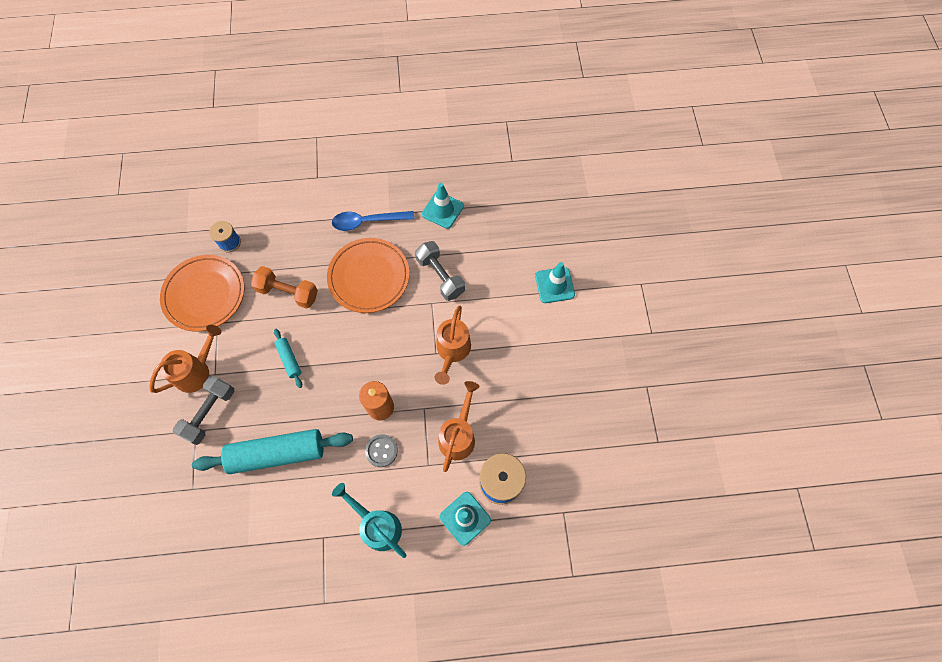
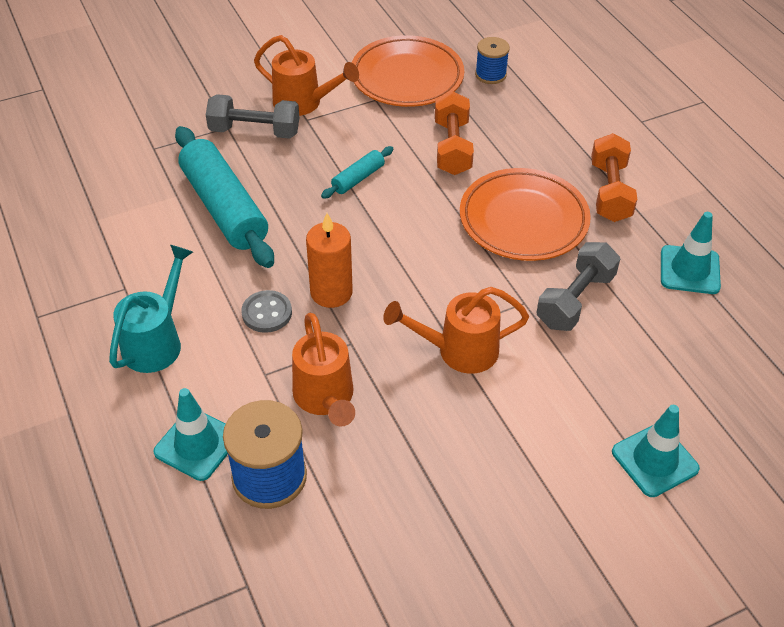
camera: 70 degrees right, 20 degrees down
(367, 221) = (610, 192): blue spoon -> orange dumbbell
(458, 435) = (325, 398): orange watering can -> orange watering can turned 75 degrees clockwise

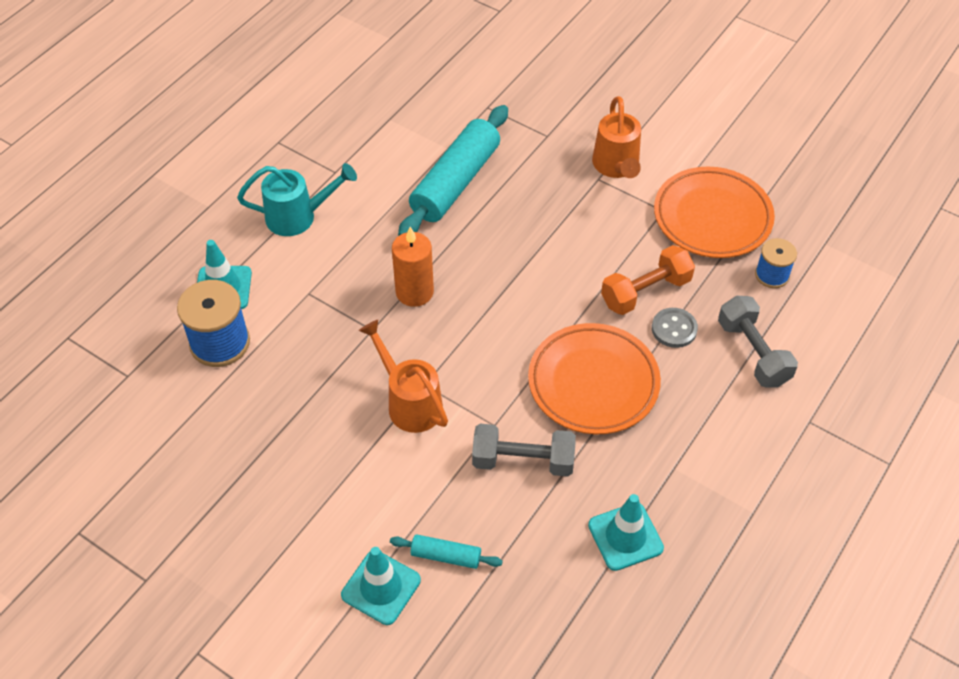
camera: 60 degrees right, 5 degrees up
(254, 131) = (556, 154): grey dumbbell -> grey dumbbell (753, 353)
(267, 313) = (367, 264): grey button -> grey button (674, 329)
(325, 398) = (308, 340): orange watering can -> none
(358, 178) = (554, 247): turquoise rolling pin -> turquoise rolling pin (446, 556)
(610, 192) = (682, 434): orange dumbbell -> none

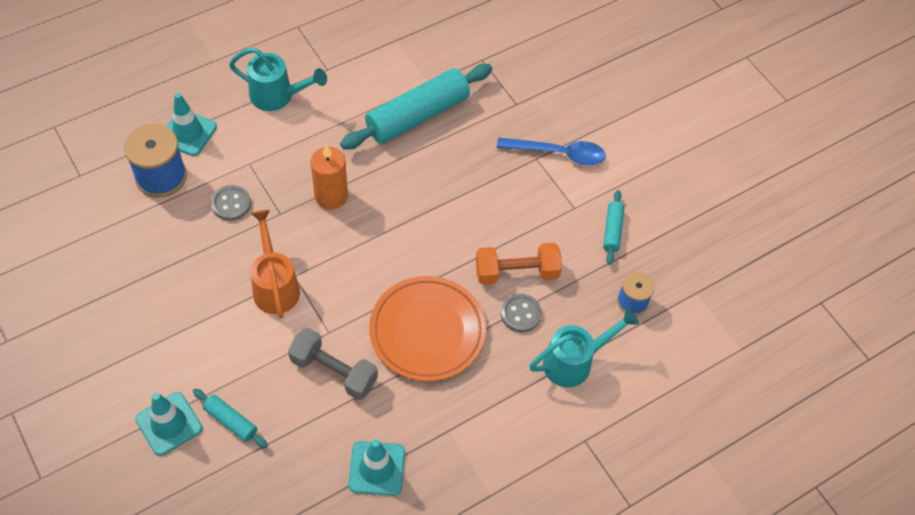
camera: 20 degrees right, 5 degrees up
(313, 340) = (231, 204): none -> grey button
(616, 166) = (558, 154): orange watering can -> blue spoon
(712, 217) = (612, 230): orange plate -> turquoise rolling pin
(753, 353) = (574, 362): grey dumbbell -> turquoise watering can

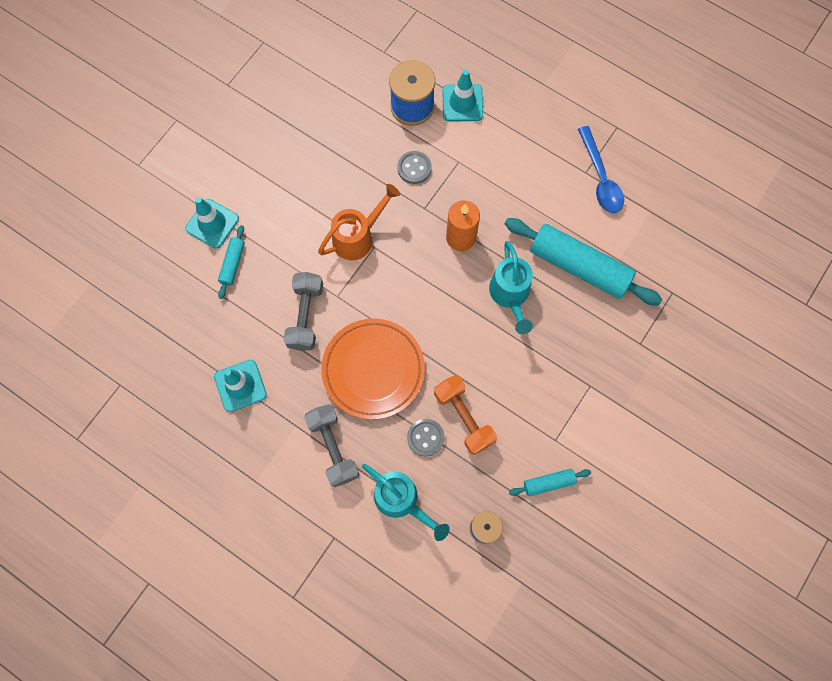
camera: 70 degrees right, 15 degrees up
(277, 96) = (535, 148): turquoise watering can -> turquoise watering can (510, 295)
(491, 403) = (333, 448): none -> grey dumbbell
(558, 154) = (606, 402): blue spoon -> blue spoon (600, 178)

